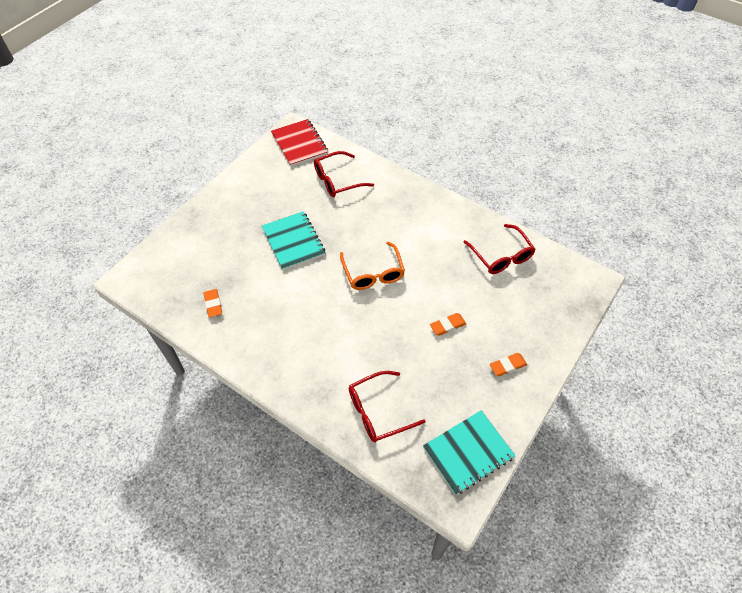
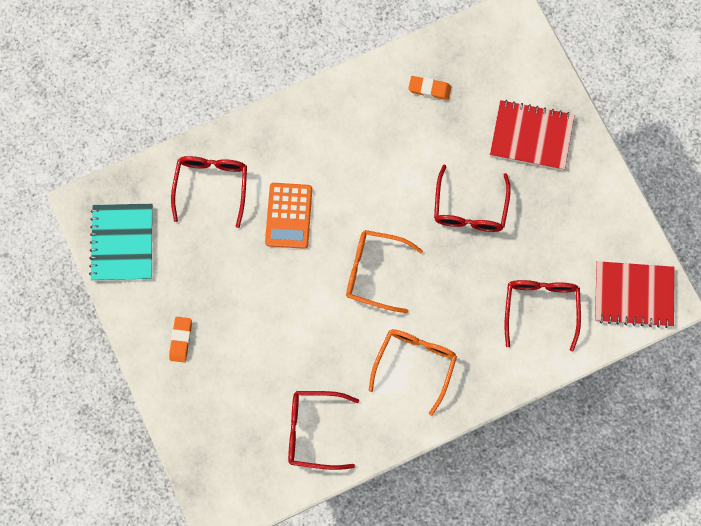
camera: 120 degrees right, 20 degrees up
(219, 231) = (531, 136): none -> red notebook
(293, 241) = (469, 209): turquoise notebook -> red glasses
(367, 345) = (288, 216): none -> orange calculator
(418, 224) = (415, 364): none -> orange glasses
(447, 325) = (262, 310): orange eraser -> none

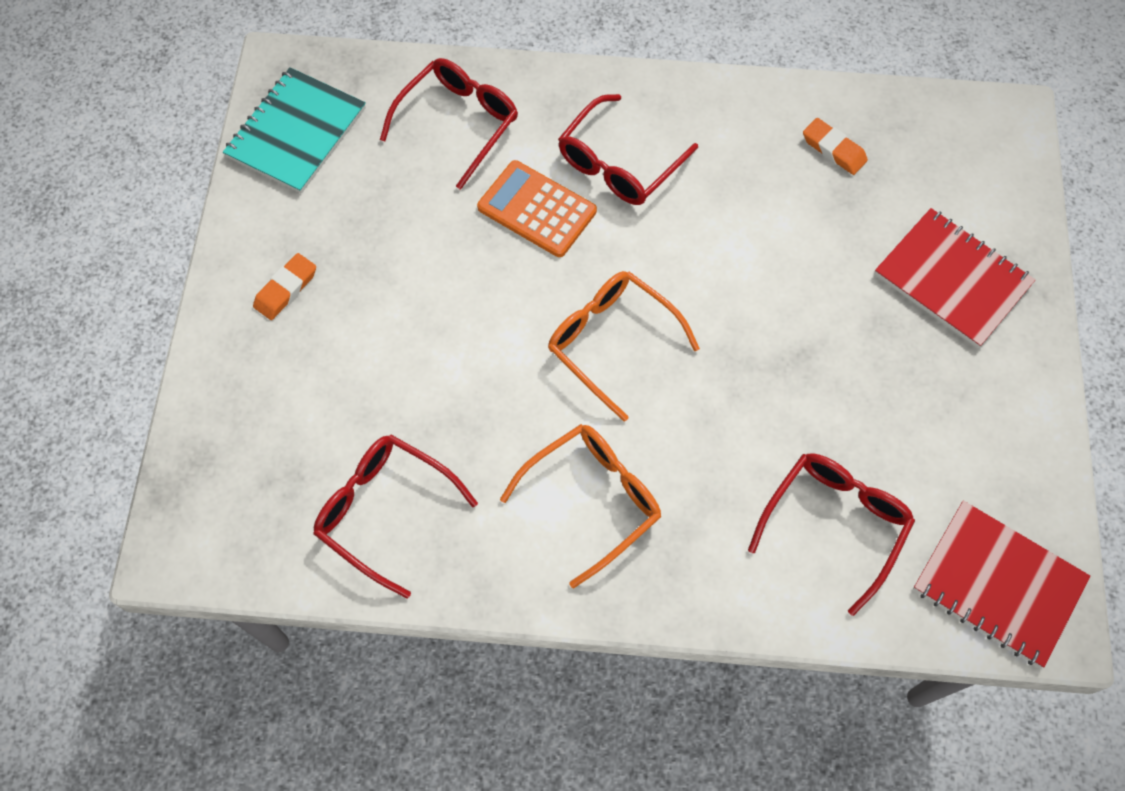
camera: 30 degrees right, 10 degrees down
(288, 216) = (537, 209): orange calculator -> orange calculator turned 90 degrees clockwise
(469, 209) = (803, 329): red glasses -> red glasses (619, 164)

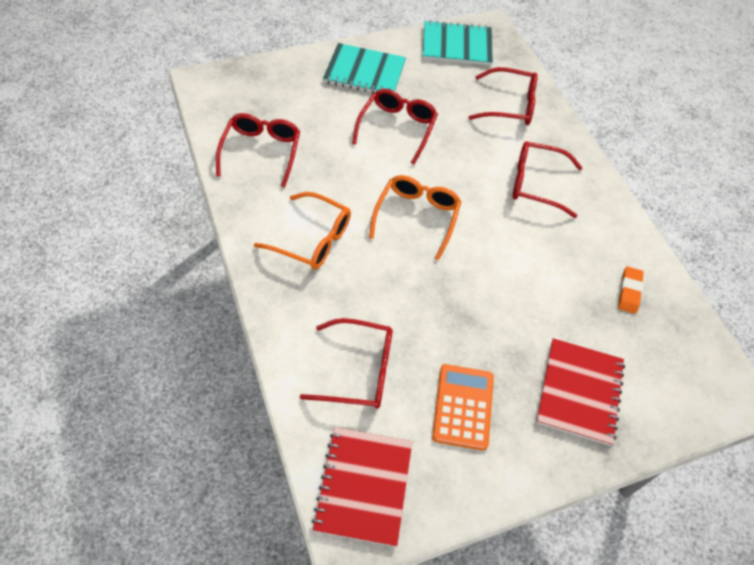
camera: 60 degrees right, 10 degrees down
(286, 289) = (364, 72): orange eraser -> turquoise notebook
(430, 294) = (397, 128): none -> red glasses
(537, 209) = (479, 156): orange calculator -> orange calculator (463, 407)

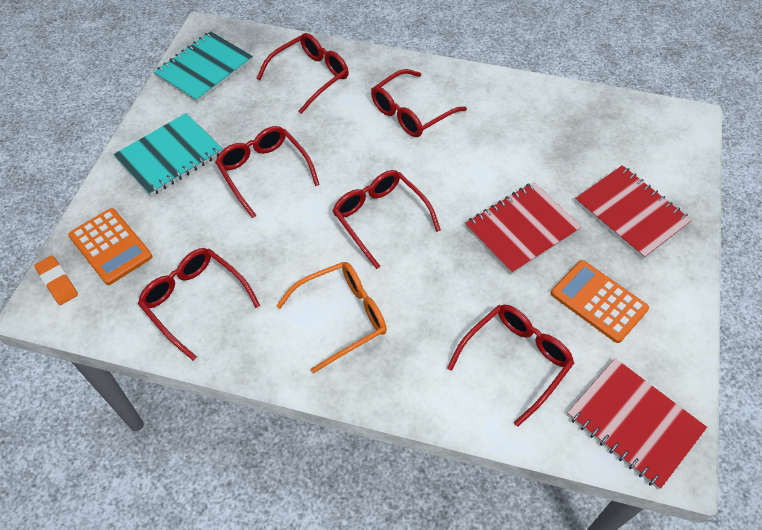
camera: 50 degrees left, 0 degrees up
(268, 86) = (110, 246): none -> orange calculator
(417, 217) = (380, 218): orange glasses -> red glasses
(488, 316) = (521, 229): none -> red notebook
(629, 292) = (560, 123): orange eraser -> orange eraser (57, 282)

